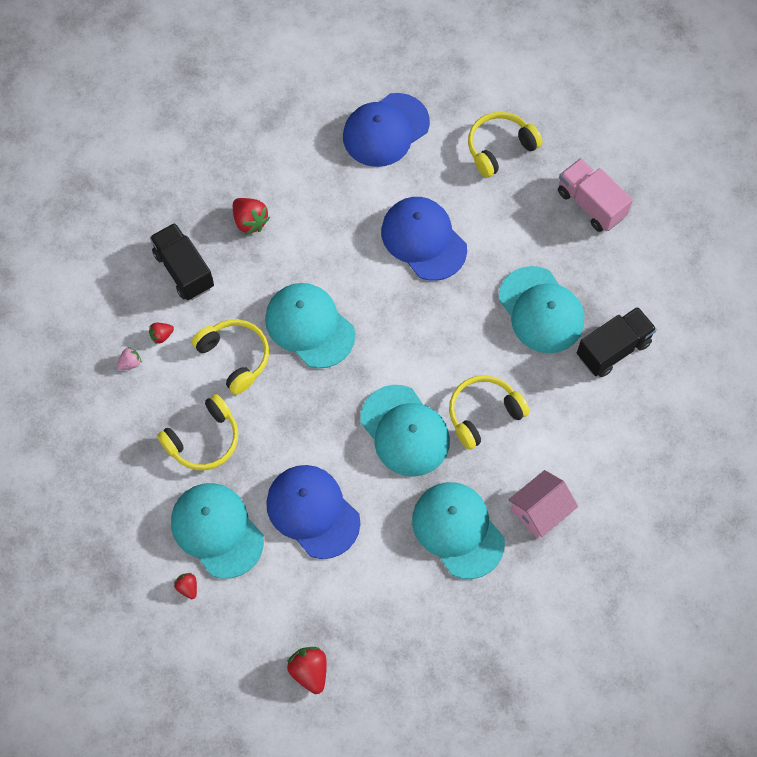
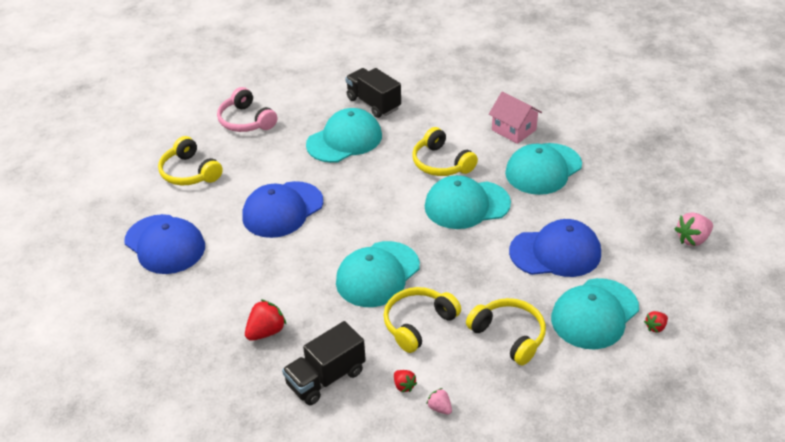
camera: 95 degrees left, 25 degrees down
(309, 671) = (692, 239): red strawberry -> pink strawberry
(313, 512) = (555, 252): blue cap -> blue cap turned 135 degrees counterclockwise
(405, 431) = (466, 205): turquoise cap -> turquoise cap turned 150 degrees counterclockwise
(590, 204) = (246, 121): pink truck -> pink headphones

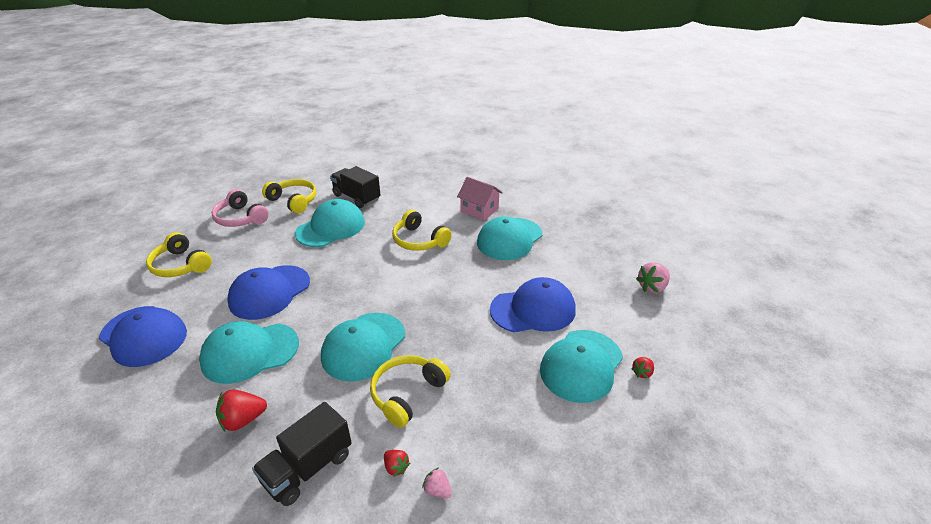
camera: 10 degrees left, 5 degrees down
(266, 331) = (243, 420): red strawberry -> red strawberry turned 150 degrees counterclockwise
(466, 205) = (445, 274): turquoise cap -> turquoise cap (250, 352)
(509, 336) = (501, 397): yellow headphones -> yellow headphones (293, 201)

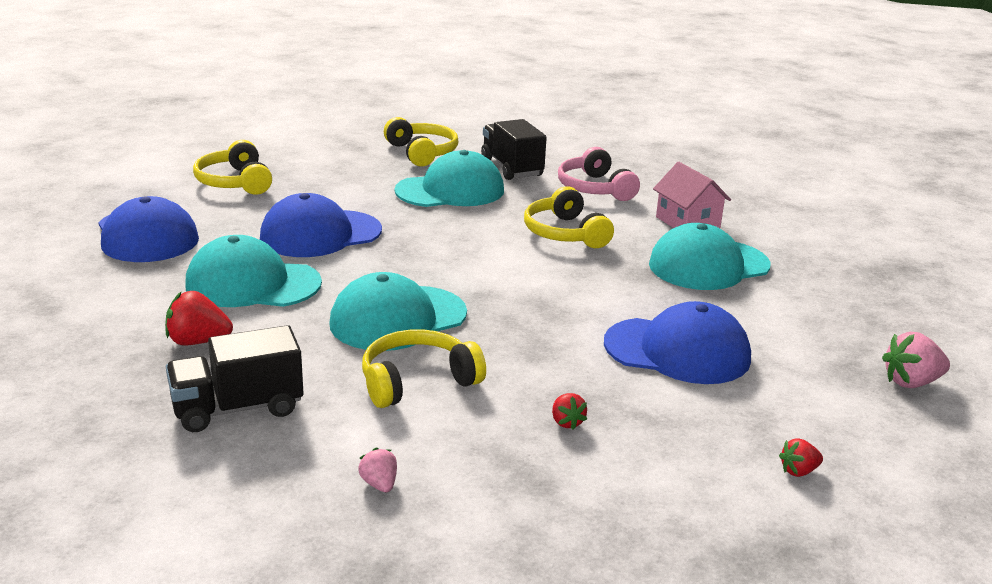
camera: 25 degrees right, 10 degrees down
(240, 218) = (341, 154): pink headphones -> pink headphones (595, 188)
(396, 467) = (344, 445): red strawberry -> red strawberry (566, 422)
(581, 365) = (702, 432): turquoise cap -> none

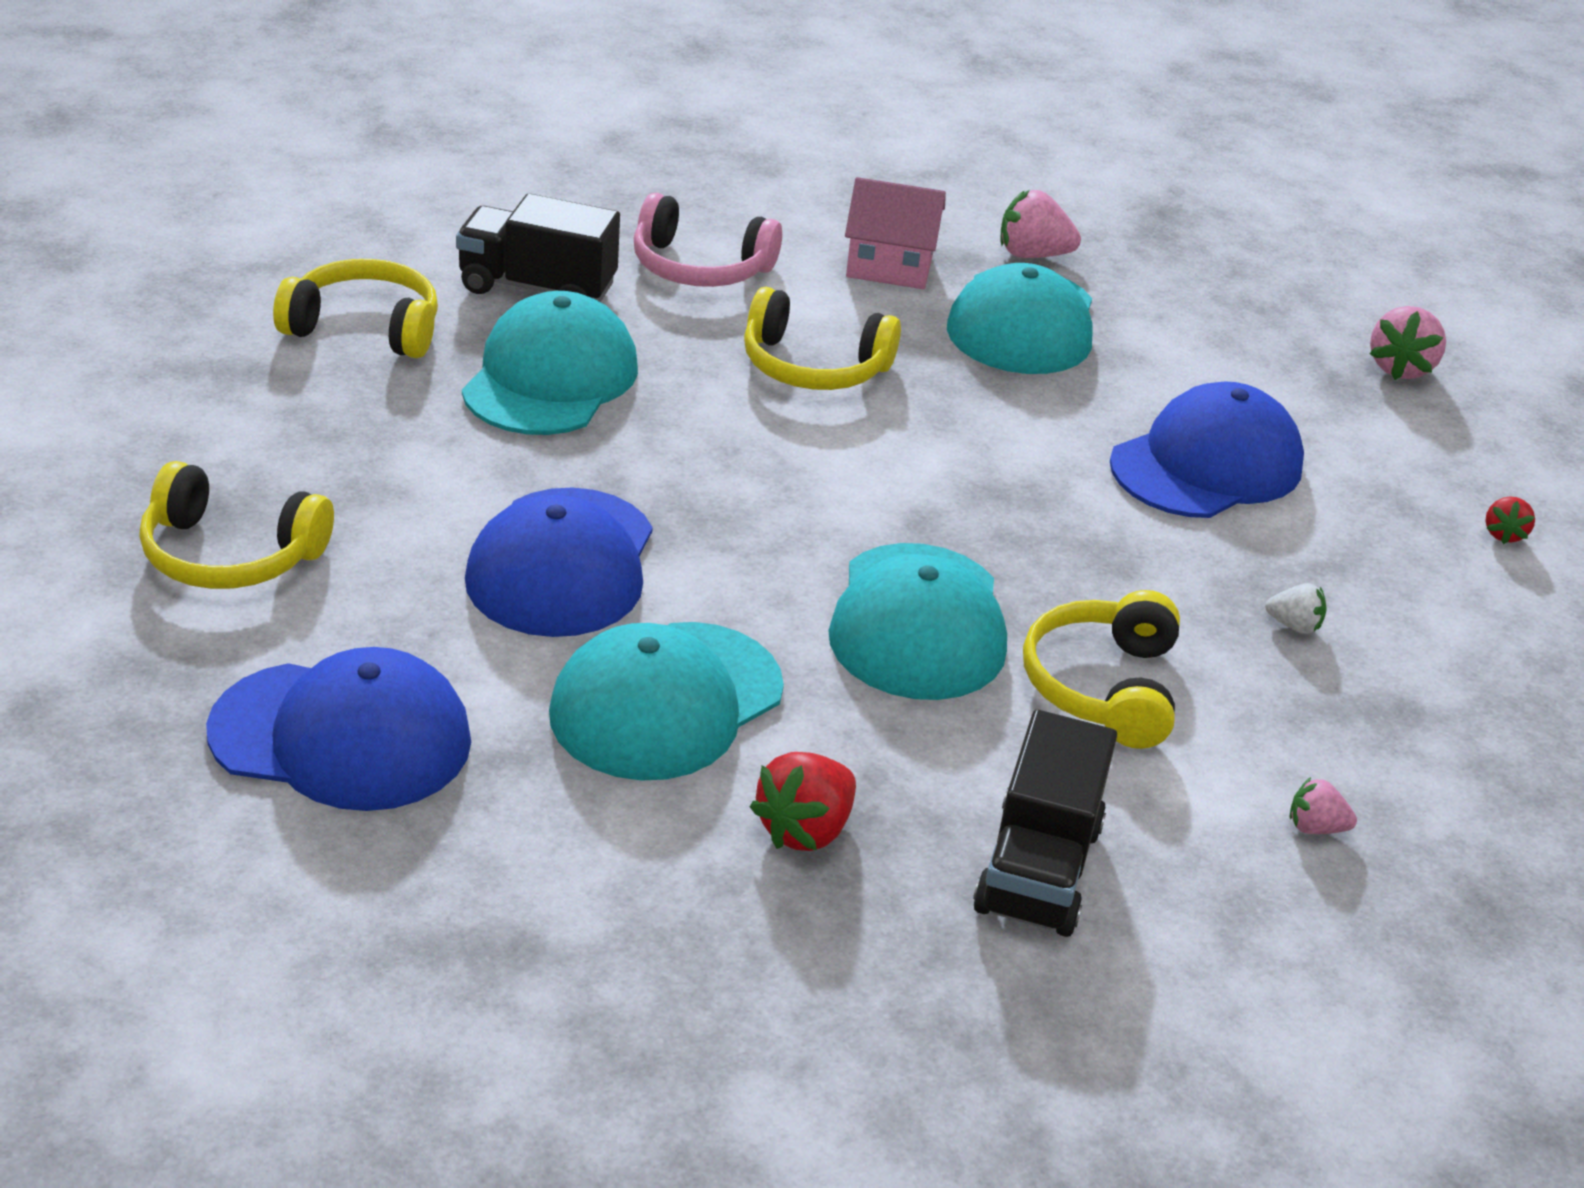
camera: 55 degrees left, 10 degrees up
(566, 422) = (1294, 625): red strawberry -> white strawberry
(777, 249) = (1032, 255): none -> pink strawberry

